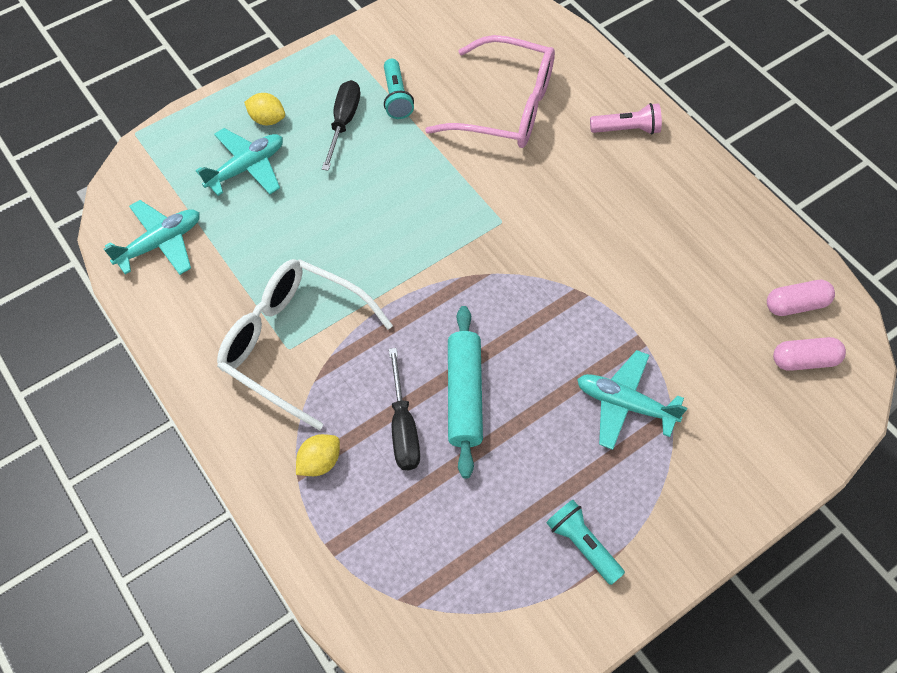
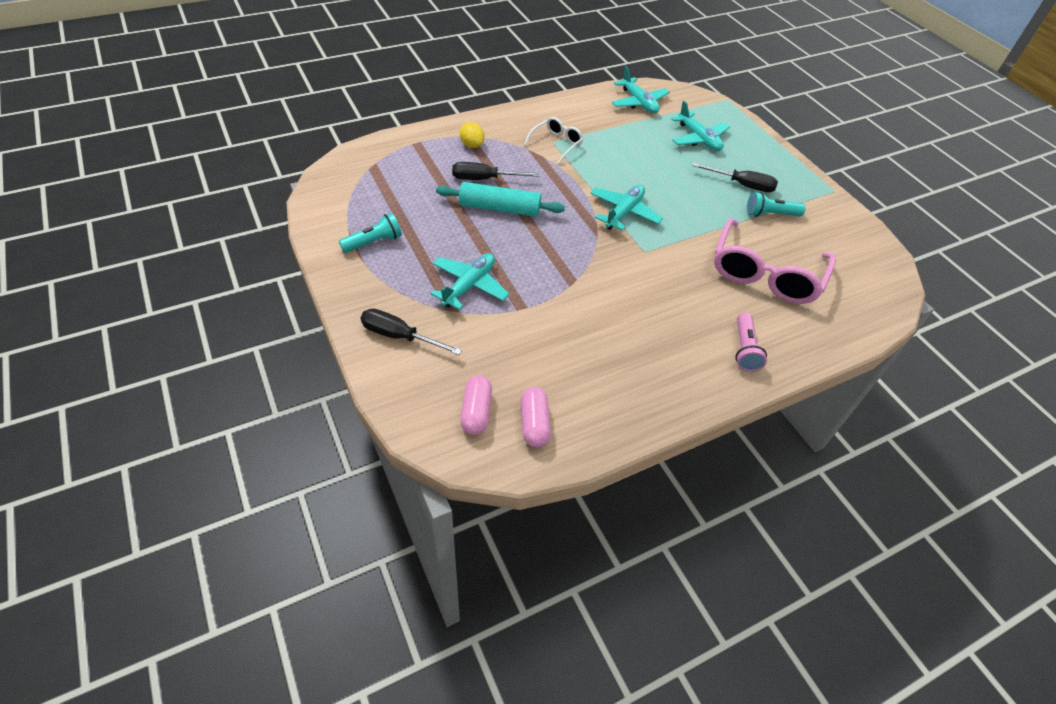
camera: 95 degrees right, 10 degrees down
(267, 119) = (743, 151): yellow lemon -> none
(293, 343) = (556, 144): white glasses -> white glasses, size x0.52
(434, 247) = (624, 213): none -> turquoise plane
(734, 464) = (399, 336): none -> black screwdriver

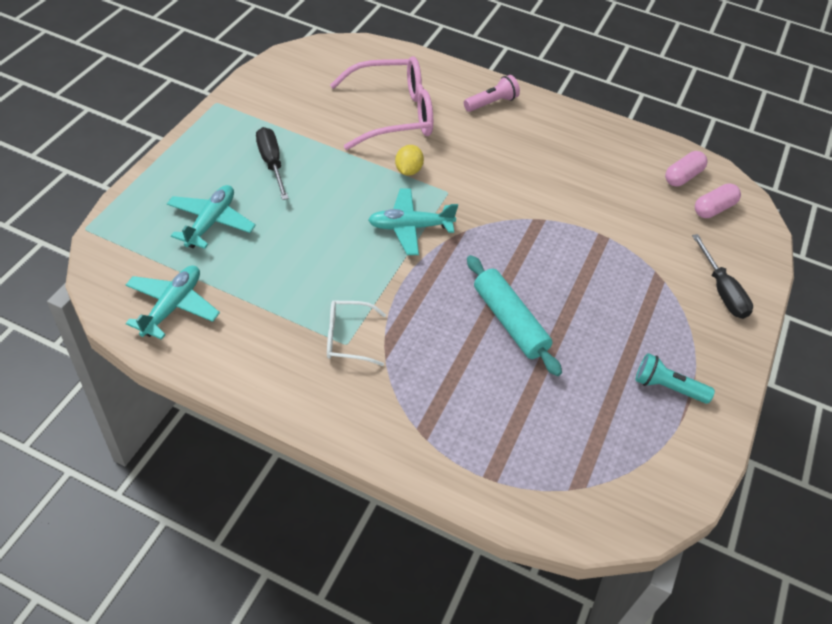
camera: 130 degrees left, 0 degrees up
(469, 286) = (624, 281): turquoise plane -> none
(472, 145) = (434, 417): yellow lemon -> yellow lemon (408, 170)
(484, 179) = (480, 363): black screwdriver -> none
(770, 214) = (302, 132): turquoise flashlight -> none

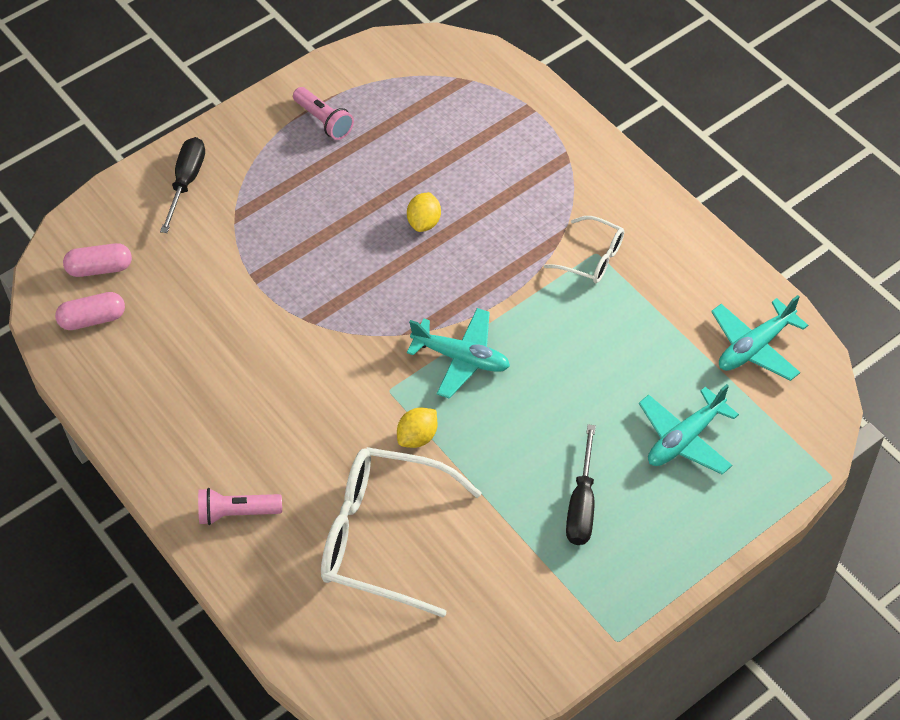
camera: 145 degrees left, 5 degrees up
(393, 114) = (383, 536): pink glasses -> white glasses
(509, 321) = (424, 222): turquoise rolling pin -> yellow lemon
(667, 387) = (324, 121): turquoise flashlight -> pink flashlight

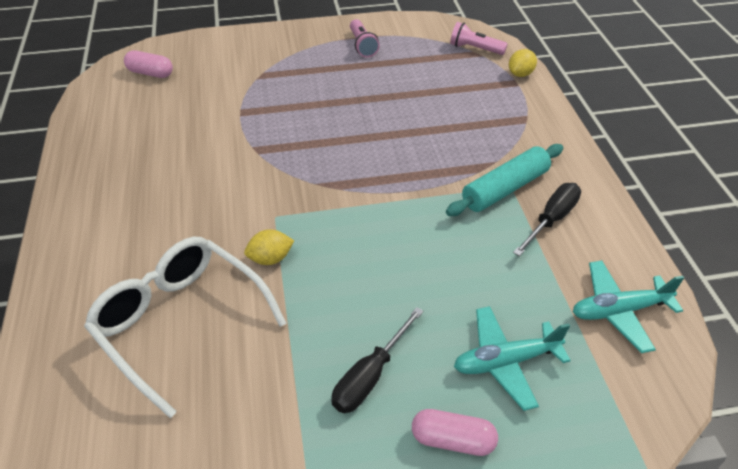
camera: 25 degrees right, 10 degrees down
(93, 319) = (118, 97): pink capsule -> pink capsule (452, 440)
(186, 182) = (246, 48): black screwdriver -> black screwdriver (551, 219)
(237, 513) = (90, 253): pink flashlight -> pink flashlight (475, 49)
(424, 222) = (387, 121): yellow lemon -> yellow lemon (520, 74)
(461, 358) = (349, 217): turquoise plane -> none
(592, 258) = (505, 189): white glasses -> turquoise rolling pin

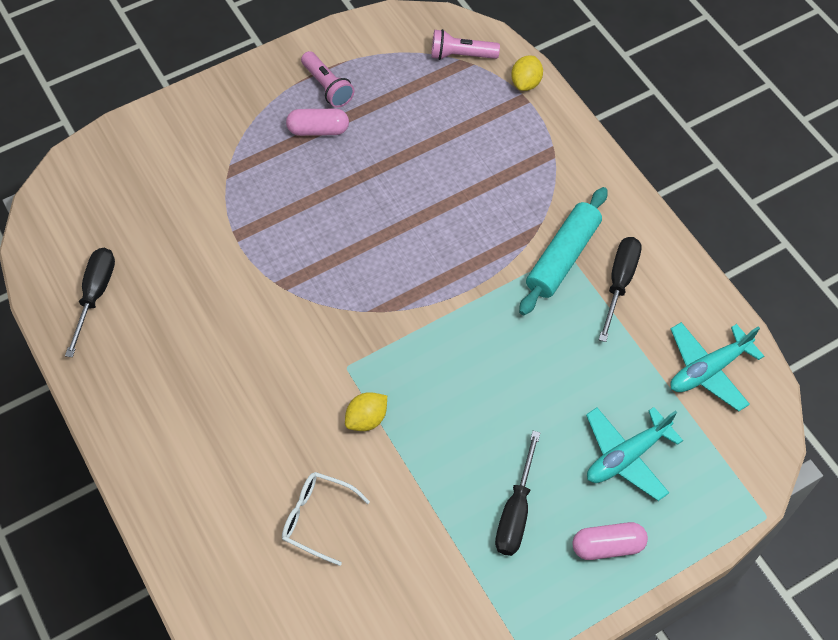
camera: 20 degrees left, 15 degrees up
(113, 122) = (95, 295): none -> black screwdriver
(150, 73) = (93, 207): pink capsule -> pink capsule (318, 130)
(180, 323) = (317, 518): white glasses -> white glasses, size x0.52

